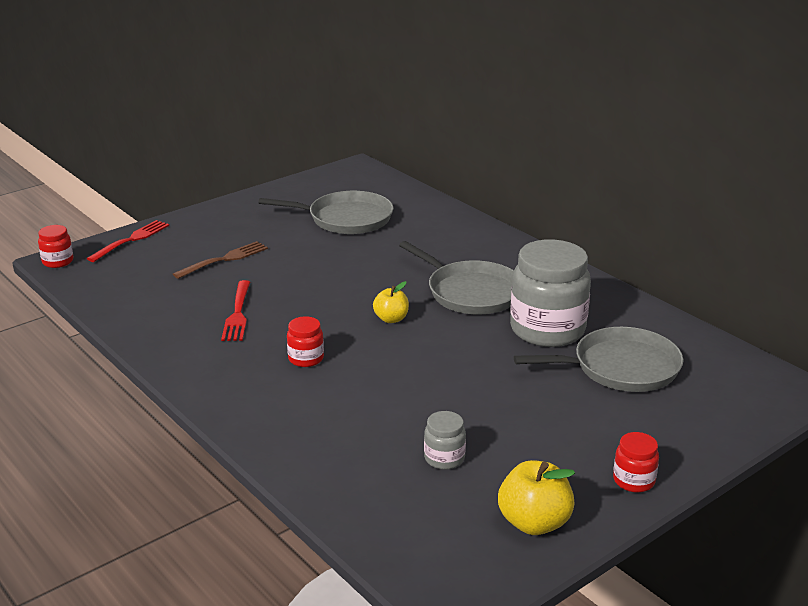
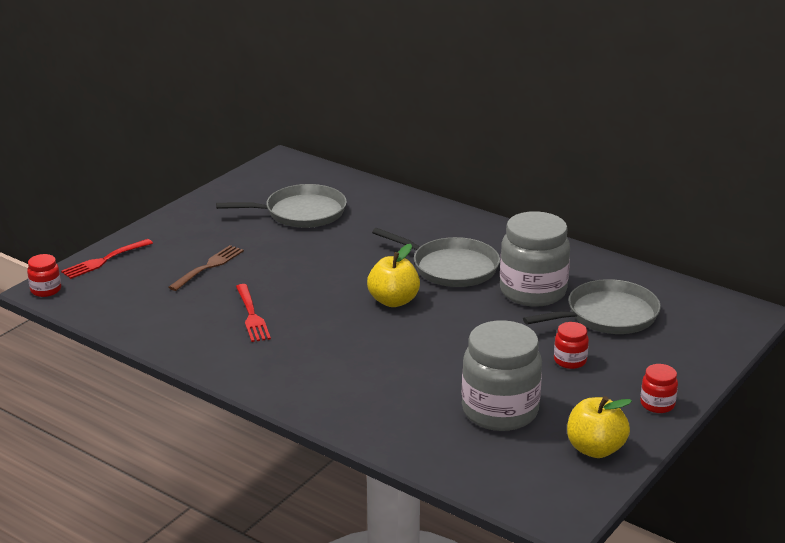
camera: 15 degrees left, 0 degrees up
(131, 240) = (105, 260): red fork -> red fork turned 150 degrees counterclockwise
(306, 359) = (337, 346): red jar -> red jar (570, 361)
(391, 319) = (393, 301): yellow apple -> yellow apple, size x1.59
(444, 458) = (500, 411): grey jar -> grey jar, size x2.20

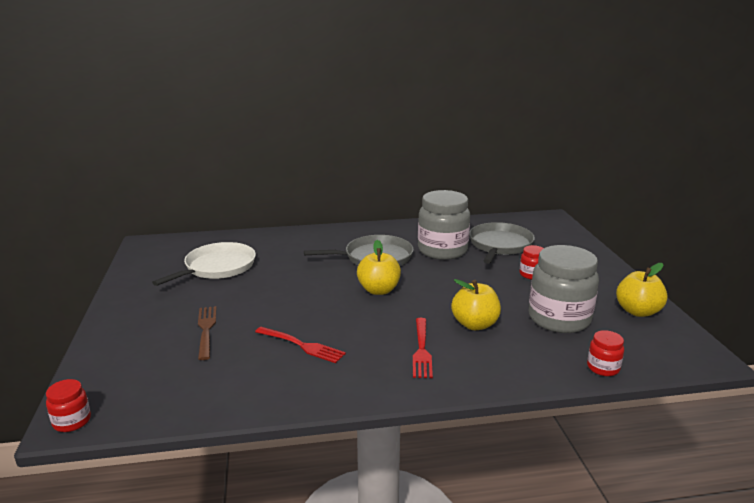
camera: 45 degrees left, 5 degrees down
(105, 260) = (98, 367): red fork -> red fork (421, 349)
(301, 213) = (217, 267): grey pan -> white pan
(414, 373) = (475, 324): none -> yellow apple
(657, 404) = (610, 274): red jar -> red jar (603, 368)

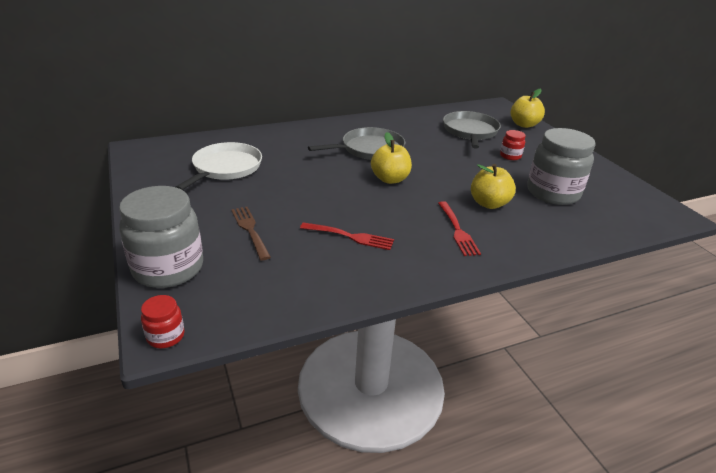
camera: 15 degrees left, 10 degrees up
(442, 250) = (425, 139): grey jar -> grey jar (168, 268)
(603, 368) = (608, 231): red jar -> none
(637, 311) = (608, 181): yellow apple -> yellow apple (524, 124)

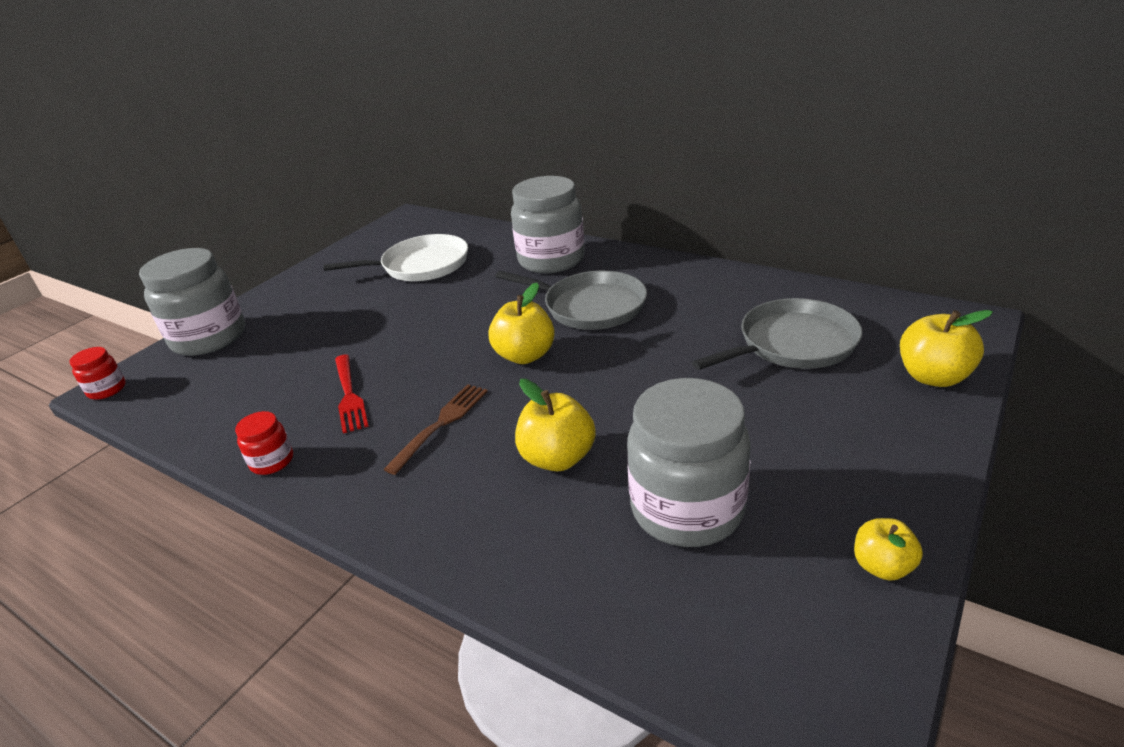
camera: 60 degrees right, 0 degrees up
(250, 230) = (308, 338): brown fork -> brown fork (440, 425)
(301, 138) = (551, 260): none -> grey jar
(457, 230) = (444, 462): red fork -> none
(510, 156) = (764, 414): red jar -> red jar (272, 461)
(612, 177) = (882, 566): none -> yellow apple

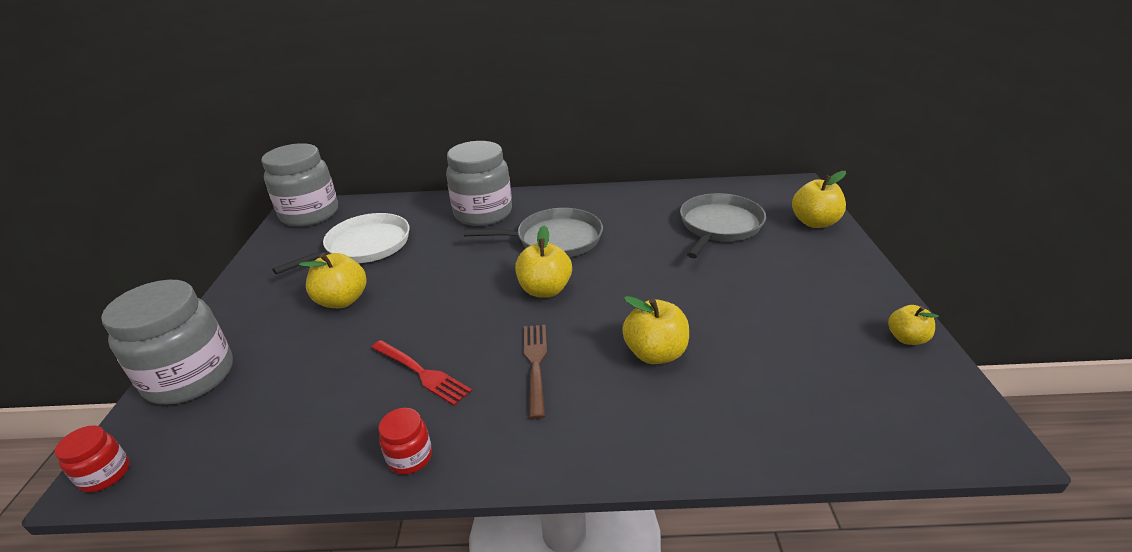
camera: 35 degrees left, 0 degrees up
(357, 310) = (342, 300): none -> yellow apple
(687, 509) = (774, 351): grey jar -> grey jar (310, 214)

